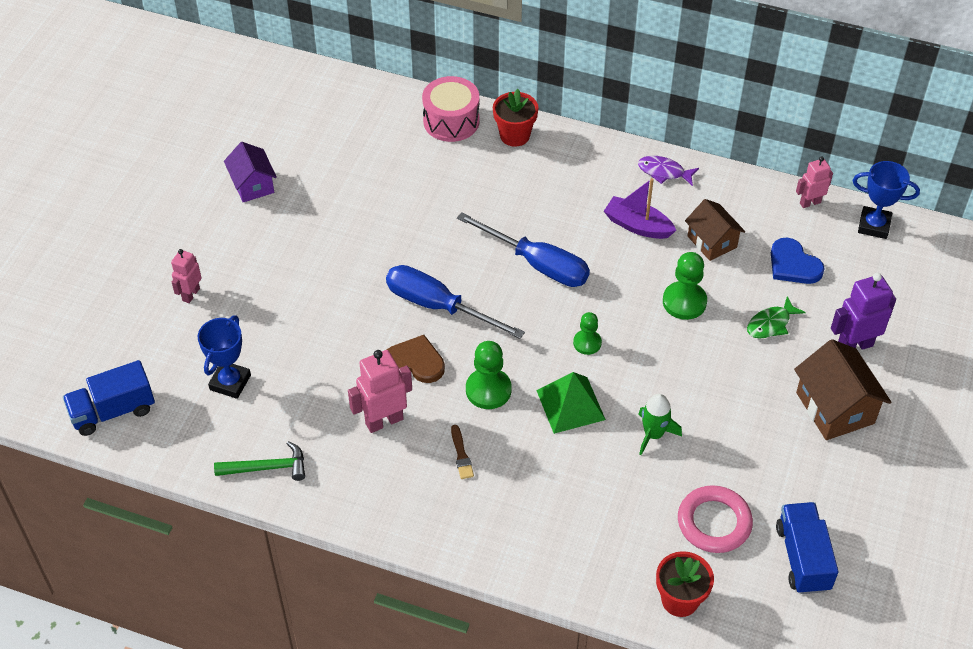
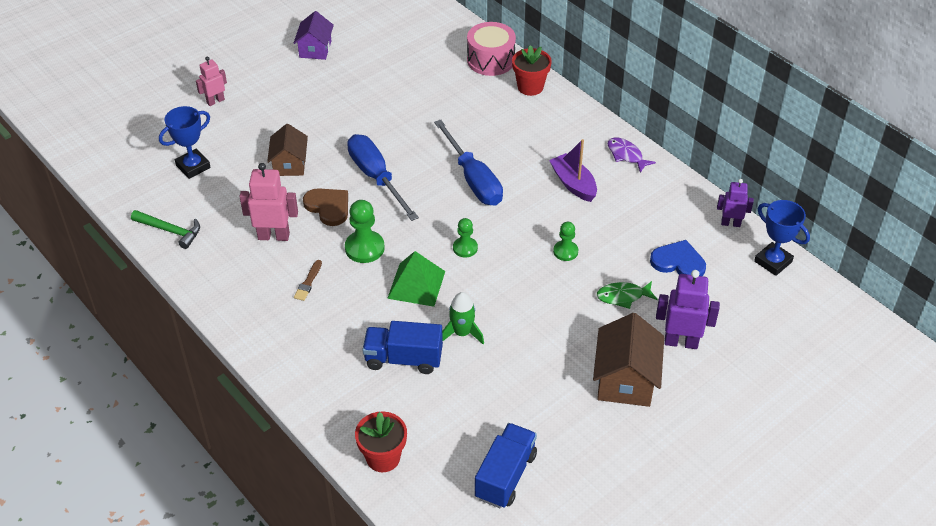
camera: 30 degrees right, 5 degrees down
(113, 411) = (104, 152): blue truck -> blue truck (403, 359)
(684, 302) = (565, 251): green pawn -> green pawn, size x0.63
(712, 242) = (624, 219): brown house -> brown house (290, 164)
(714, 522) = (456, 416): pink ring -> none
(793, 264) = (678, 262): blue heart -> blue heart turned 120 degrees clockwise
(810, 202) = (730, 223): pink robot -> purple robot

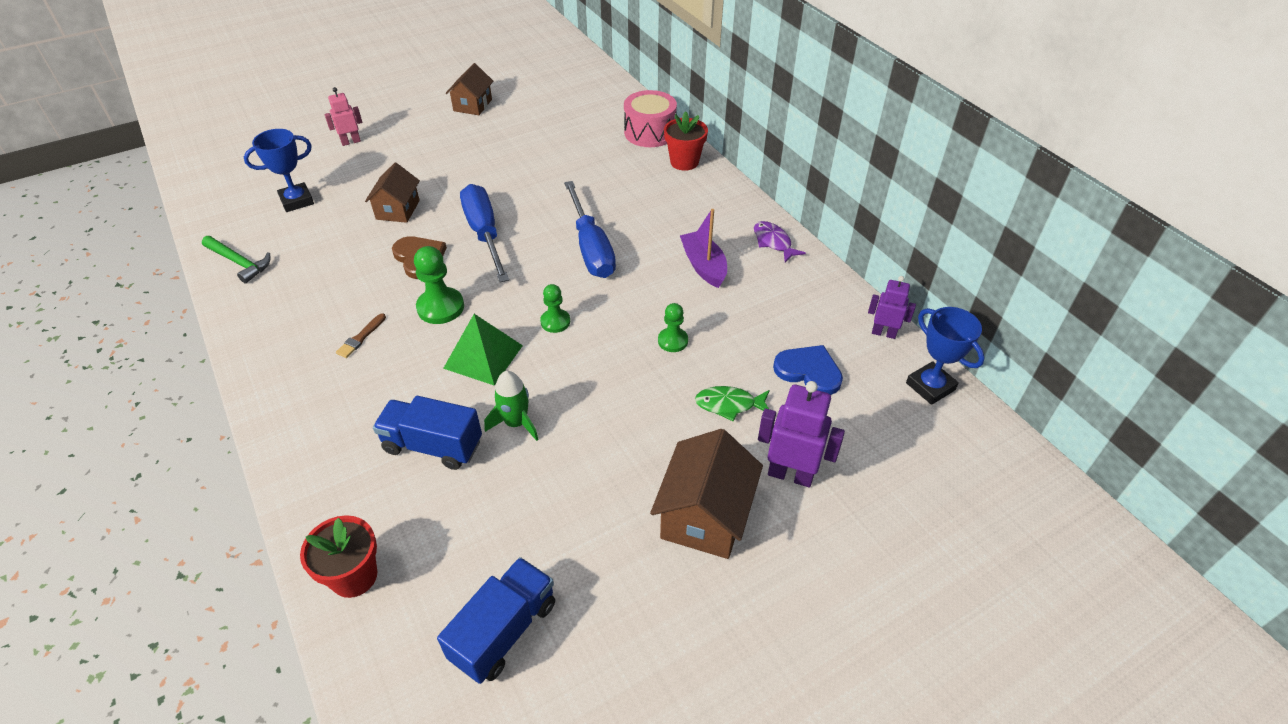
camera: 10 degrees right, 0 degrees up
(274, 236) = (346, 281): pink robot -> none
(315, 49) = (472, 105): purple house -> brown house

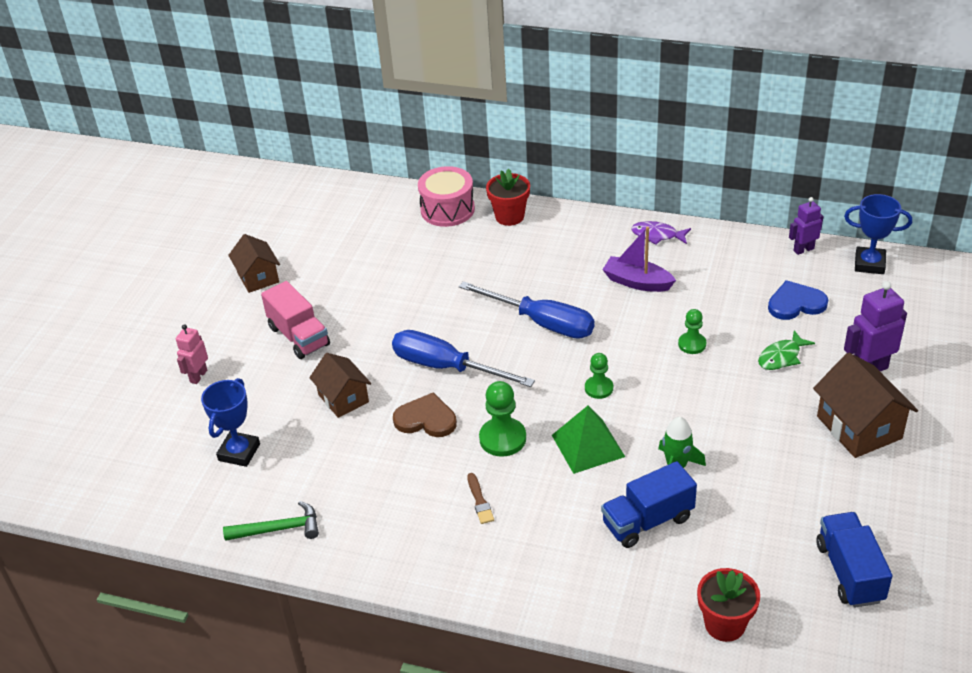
camera: 40 degrees left, 5 degrees down
(436, 155) = (299, 336): none -> pink truck

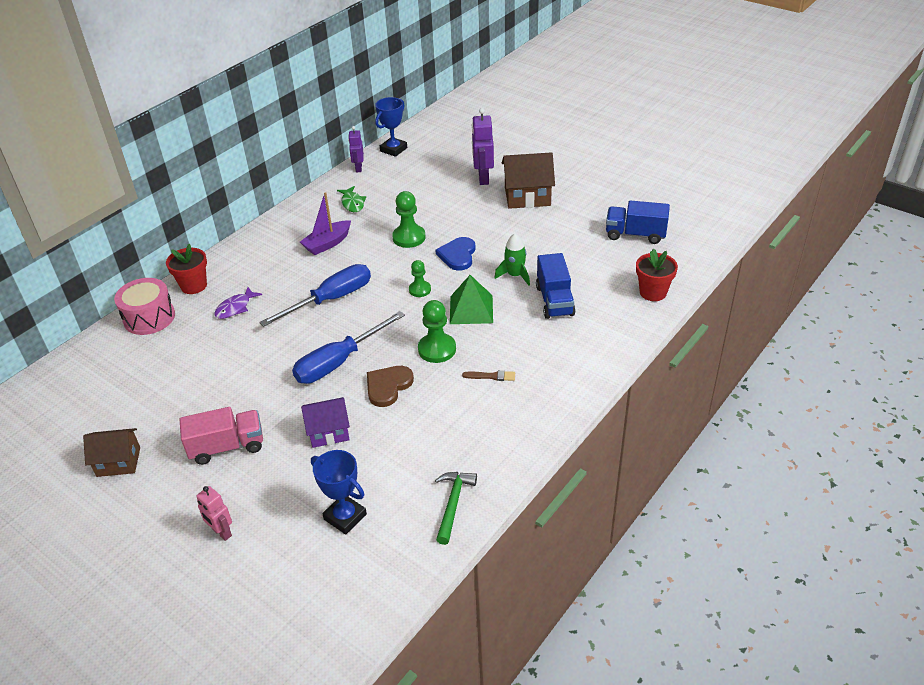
camera: 70 degrees left, 0 degrees up
(343, 398) = (328, 432): brown house -> purple house
(657, 235) = (287, 221): purple fish -> purple fish (235, 308)
(692, 344) = (409, 237): green pawn -> green pawn, size x1.59
(781, 357) = (448, 206): green fish -> green fish (352, 203)
(796, 303) = (405, 186): blue heart -> blue heart (458, 255)

